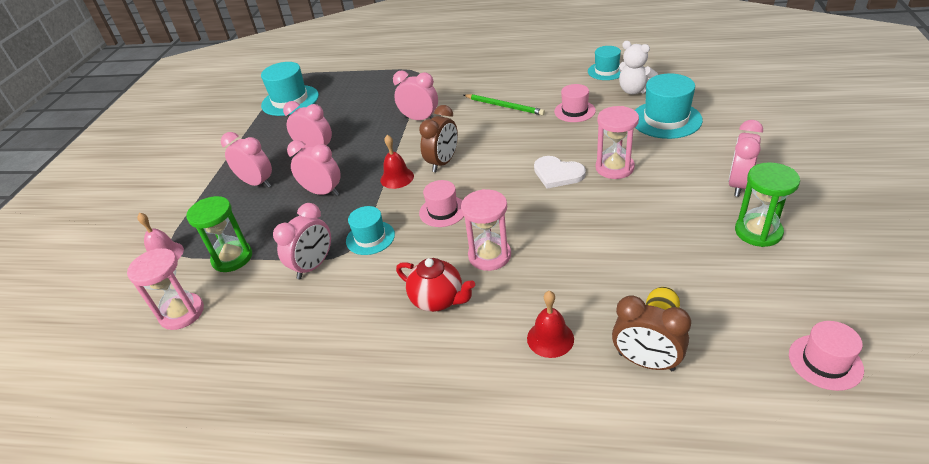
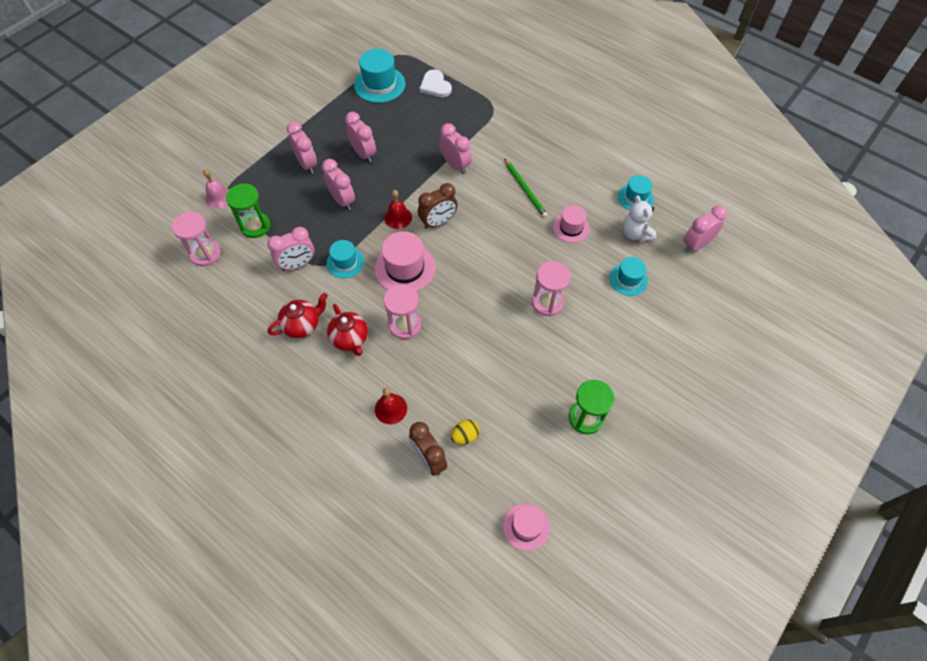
camera: 25 degrees right, 20 degrees up
(366, 317) = (302, 325): none -> red teapot
(443, 211) = (405, 268): pink hat -> pink hat, size x1.60
(557, 174) = (505, 283): white heart -> white heart (435, 85)
(666, 119) = (628, 279): turquoise hat -> turquoise hat, size x0.62
(738, 185) = (614, 372): pink clock -> pink clock (696, 245)

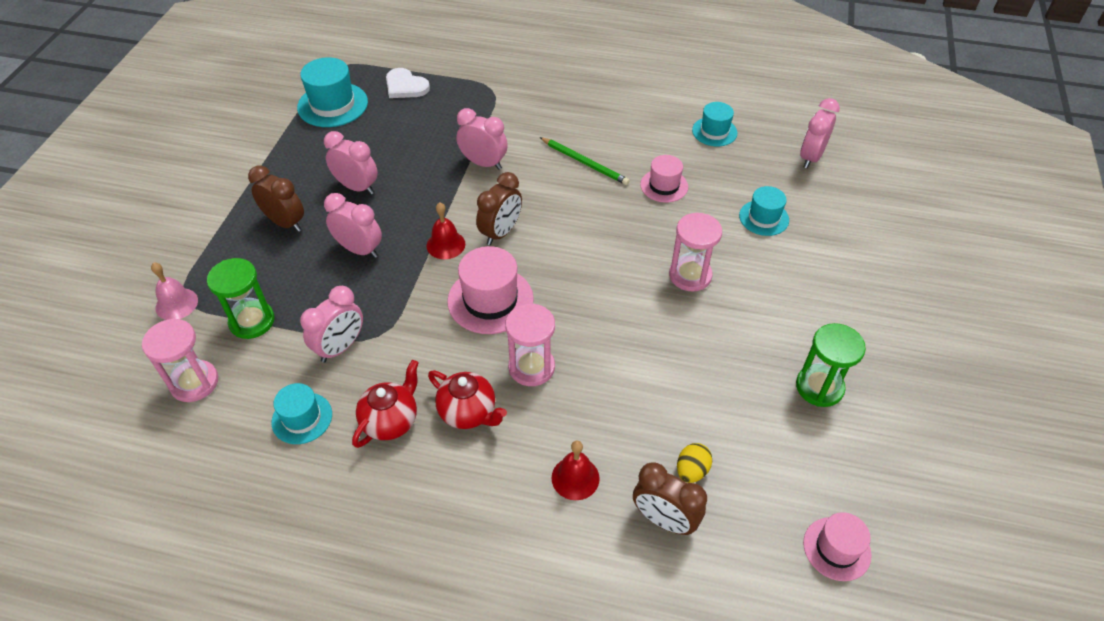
camera: 25 degrees left, 10 degrees down
(307, 164) = (285, 223): pink clock -> brown clock
(345, 262) = (406, 321): turquoise hat -> turquoise hat (302, 418)
(635, 234) = (739, 168): white teddy bear -> none

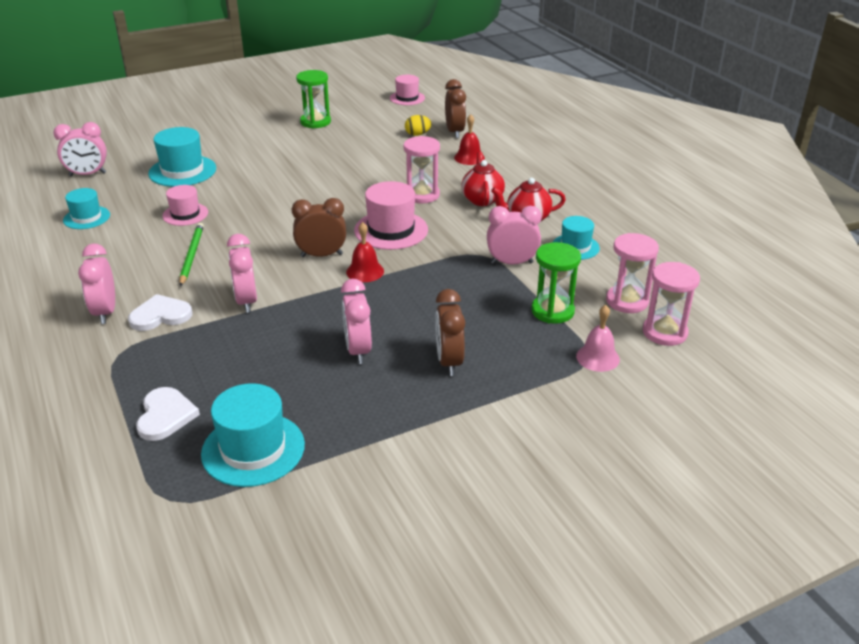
camera: 130 degrees left, 15 degrees down
(359, 249) = (423, 306): pink clock -> pink clock (105, 312)
(515, 119) = (160, 315): none -> white heart
(690, 275) = (273, 176): pink hourglass -> pink hourglass (664, 332)
(764, 218) = (182, 171): turquoise hat -> turquoise hat, size x1.60

